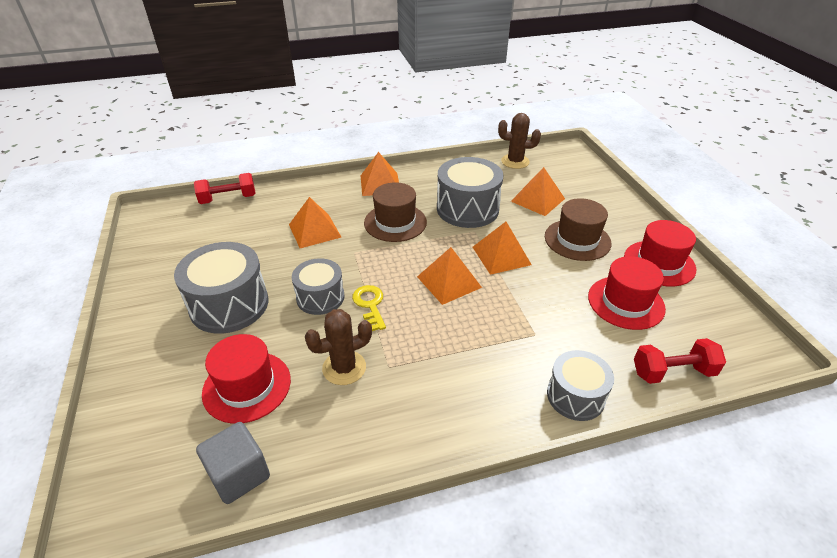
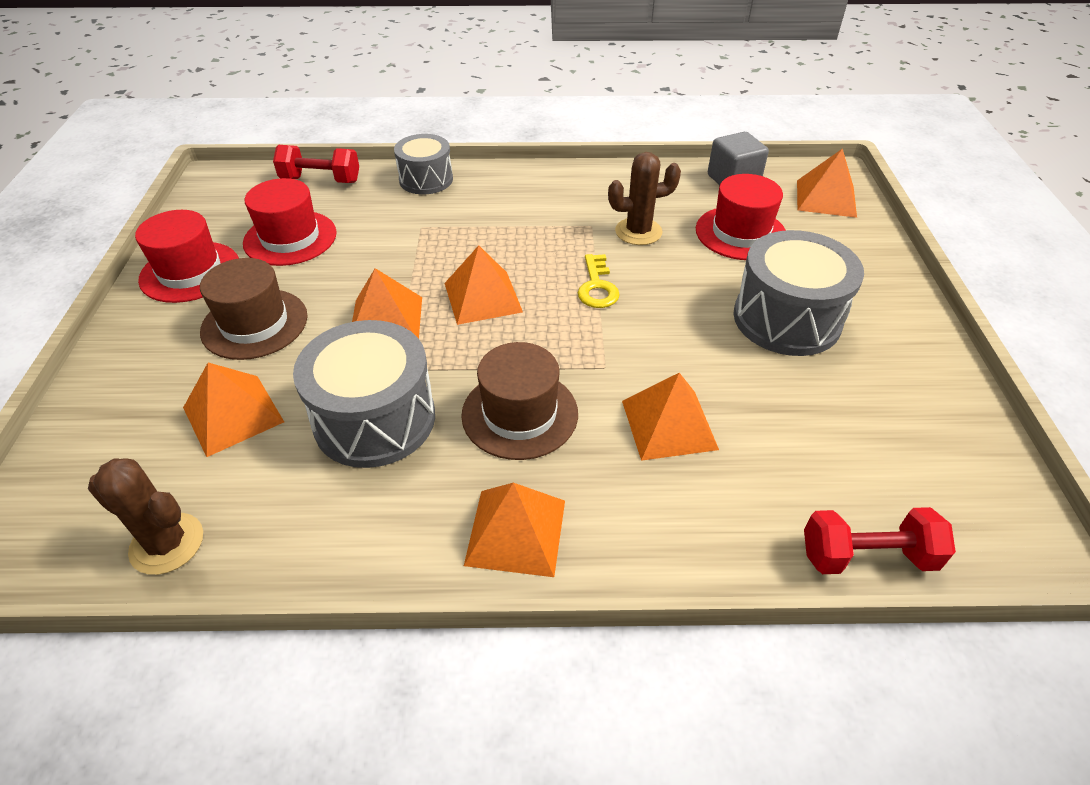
camera: 165 degrees left, 5 degrees up
(136, 464) = (826, 198): none -> orange pyramid
(320, 297) = (662, 307): grey drum -> none

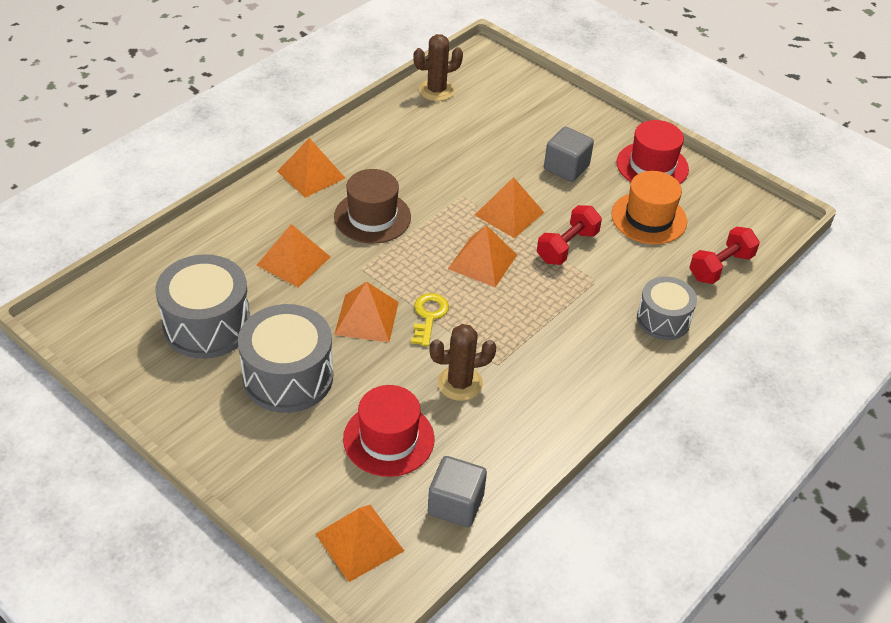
camera: 130 degrees right, 0 degrees up
(233, 414) = (496, 133): orange pyramid -> orange pyramid (366, 318)
(254, 324) = (566, 168): brown hat -> grey cube
(290, 238) = (649, 218): red hat -> orange hat
(375, 419) = (434, 171): grey drum -> grey drum (207, 325)
(597, 287) = (429, 316): yellow key -> yellow key turned 60 degrees clockwise
(638, 232) = (460, 383): brown cactus -> brown cactus turned 45 degrees clockwise
(867, 556) = (147, 262): red dumbbell -> red dumbbell (567, 247)

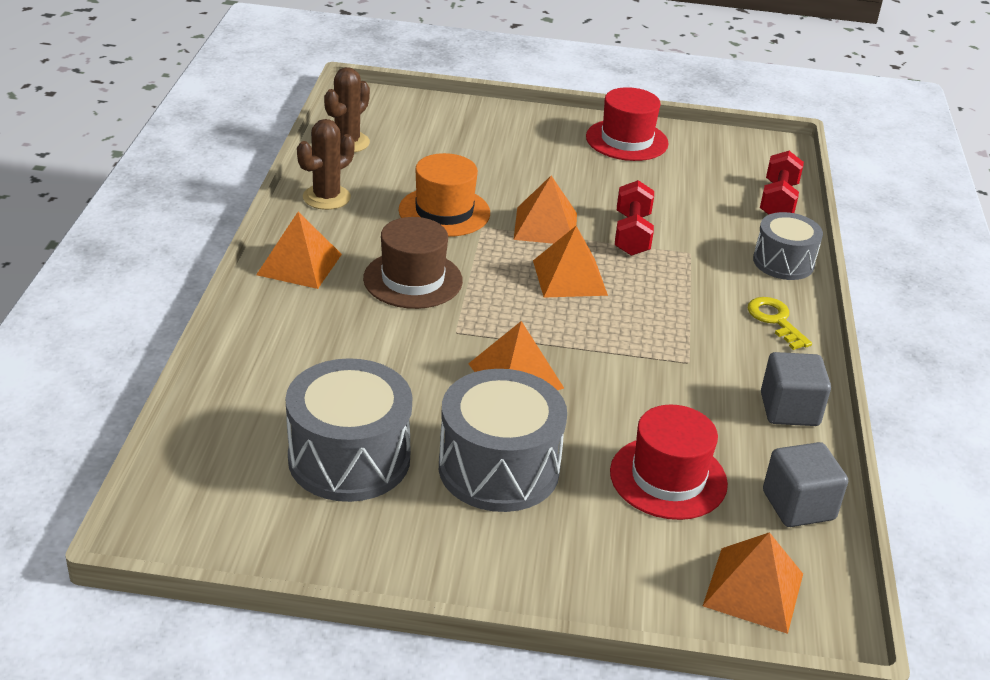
camera: 35 degrees left, 10 degrees down
(293, 261) = (375, 354): orange pyramid -> none
(429, 316) = (575, 347): yellow key -> yellow key (775, 320)
(460, 383) = (675, 395): brown cactus -> brown cactus (326, 197)
(566, 168) = (553, 168): grey cube -> grey cube (789, 409)
(649, 218) = (674, 184): orange hat -> orange hat (444, 212)

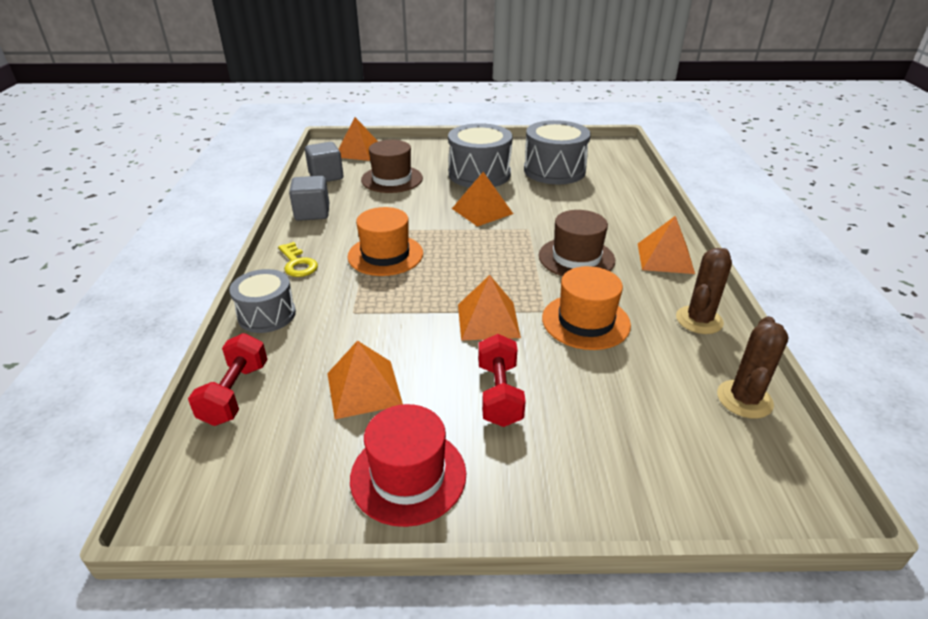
camera: 175 degrees right, 0 degrees up
(569, 277) = (458, 275): orange pyramid -> orange pyramid (364, 389)
(632, 234) = (406, 323): red dumbbell -> red dumbbell (499, 394)
(662, 317) = (385, 255): none -> orange hat
(668, 478) = (392, 179): red hat -> brown hat

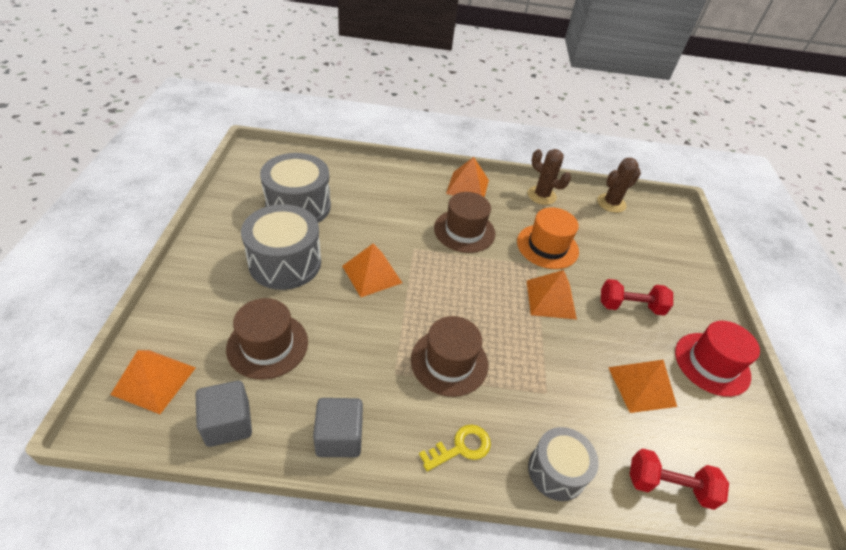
camera: 90 degrees left, 10 degrees up
(385, 255) = (449, 362): orange hat -> brown hat
(744, 399) = (611, 203): brown cactus -> brown cactus turned 60 degrees counterclockwise

